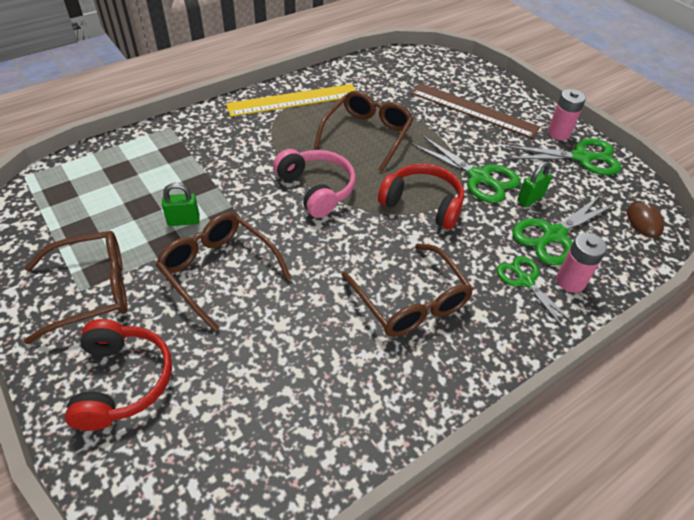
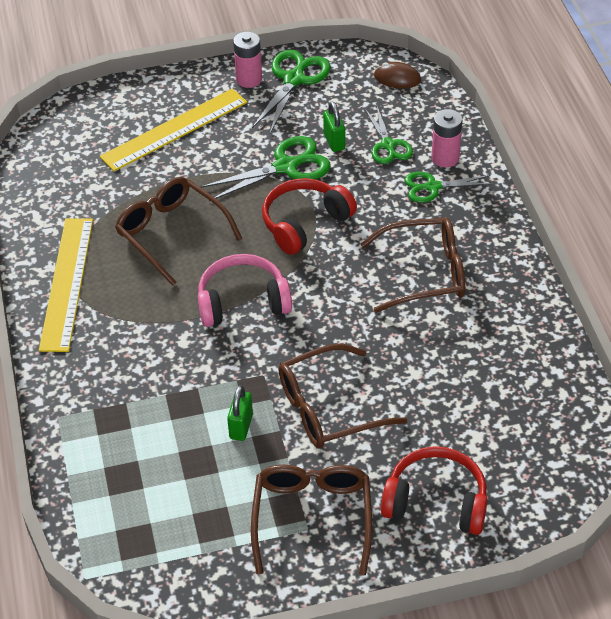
camera: 65 degrees left, 0 degrees up
(473, 110) = (174, 129): brown ruler -> yellow ruler
(554, 235) = (388, 145): green scissors -> green scissors, size x0.66

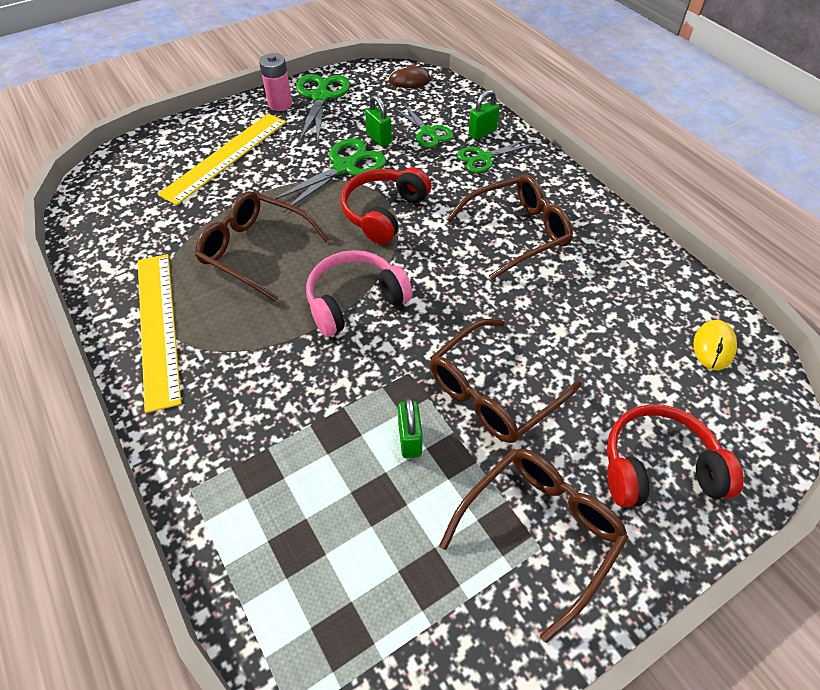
camera: 20 degrees left, 5 degrees up
(312, 518) = (539, 531): brown glasses -> brown glasses turned 60 degrees clockwise
(445, 158) = (482, 133): pink battery -> green padlock
(550, 422) = (713, 346): none -> yellow mouse

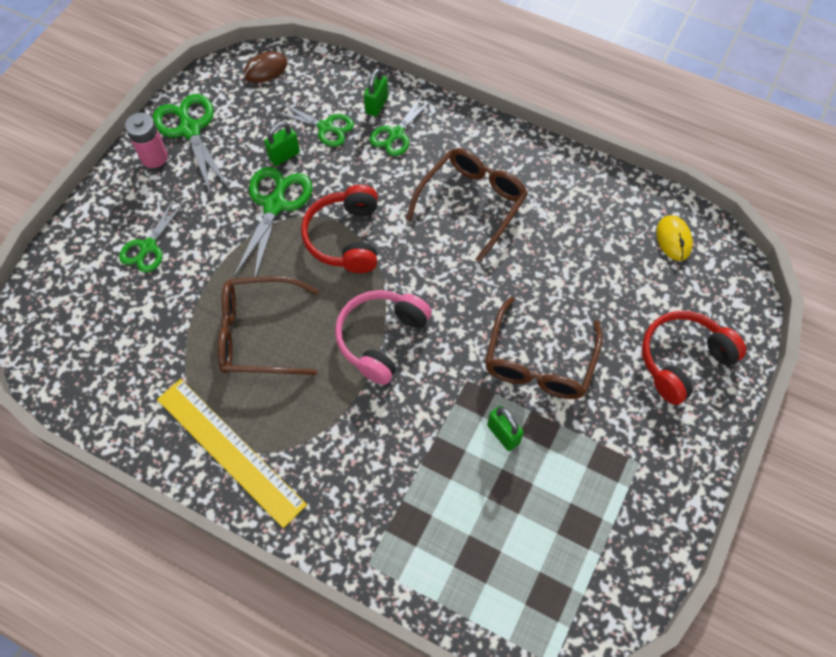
camera: 30 degrees left, 10 degrees up
(225, 157) = (148, 247): yellow ruler -> green scissors
(379, 138) = (284, 156): green padlock -> green padlock turned 60 degrees counterclockwise
(539, 531) = (631, 452): brown glasses -> none

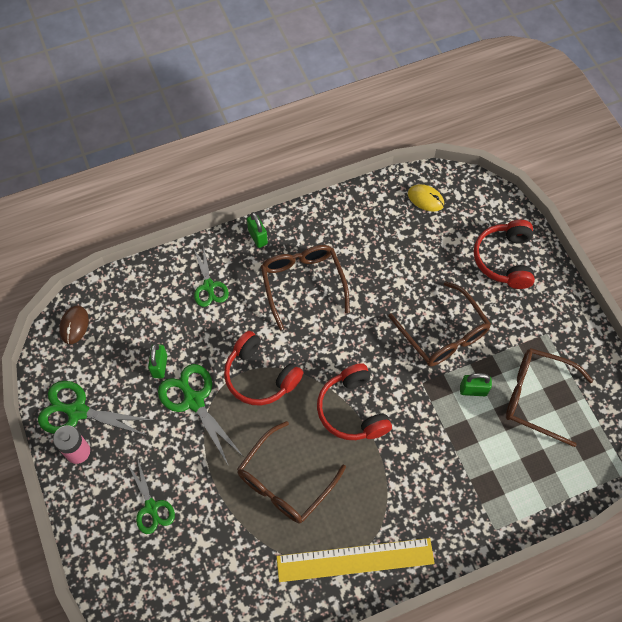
camera: 50 degrees left, 0 degrees up
(325, 127) = (161, 324): green scissors -> none
(376, 105) = (174, 280): green padlock -> green padlock (257, 237)
(381, 338) = (352, 410): pink headphones -> red headphones
(554, 504) = (537, 397): none -> brown glasses

